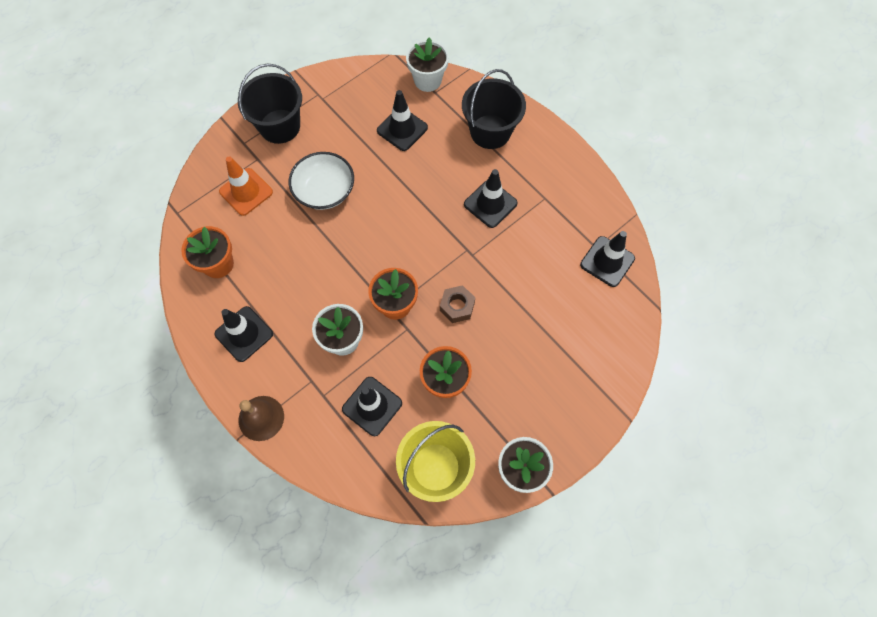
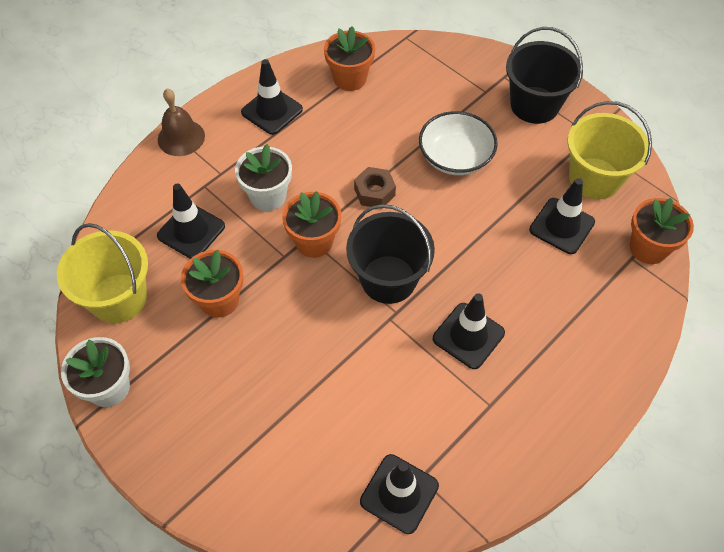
camera: 85 degrees right, 10 degrees down
(246, 192) = (441, 88): orange traffic cone -> none
(361, 100) = (594, 178): none -> yellow bucket
(427, 80) = (648, 248): white flower pot -> orange flower pot
(457, 306) = (316, 306): brown nut -> brown nut (374, 192)
(490, 132) = (584, 329): black bucket -> black bucket (388, 279)

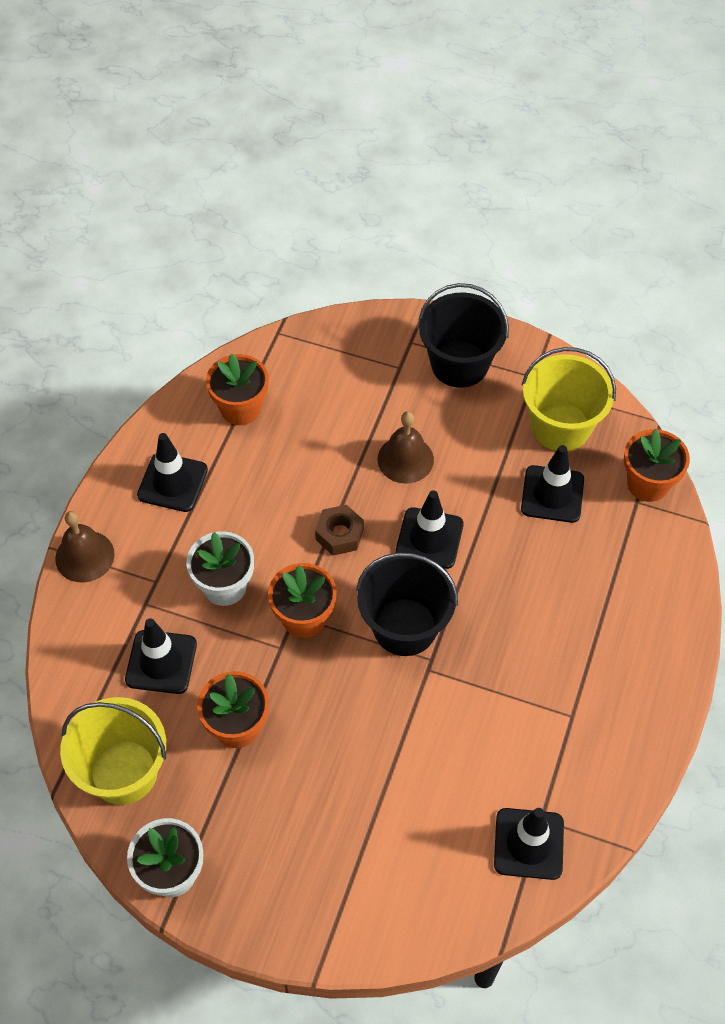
camera: 25 degrees left, 0 degrees up
(455, 157) = (405, 459): white bowl -> brown bell
(468, 336) = (516, 653): black traffic cone -> black traffic cone (429, 538)

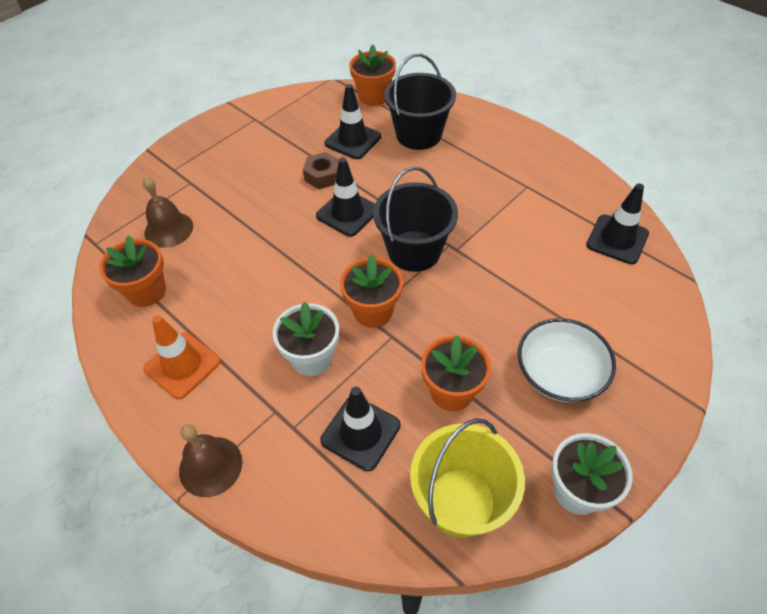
camera: 65 degrees left, 5 degrees down
(172, 482) = (182, 365): black traffic cone -> orange traffic cone
(300, 824) = (559, 373): none -> white bowl
(339, 534) = (311, 264): brown nut -> brown nut (323, 176)
(405, 459) = (271, 204): brown bell -> brown bell (168, 229)
(459, 364) = (214, 150): black bucket -> black bucket (418, 134)
(560, 427) = (303, 119): yellow bucket -> none

